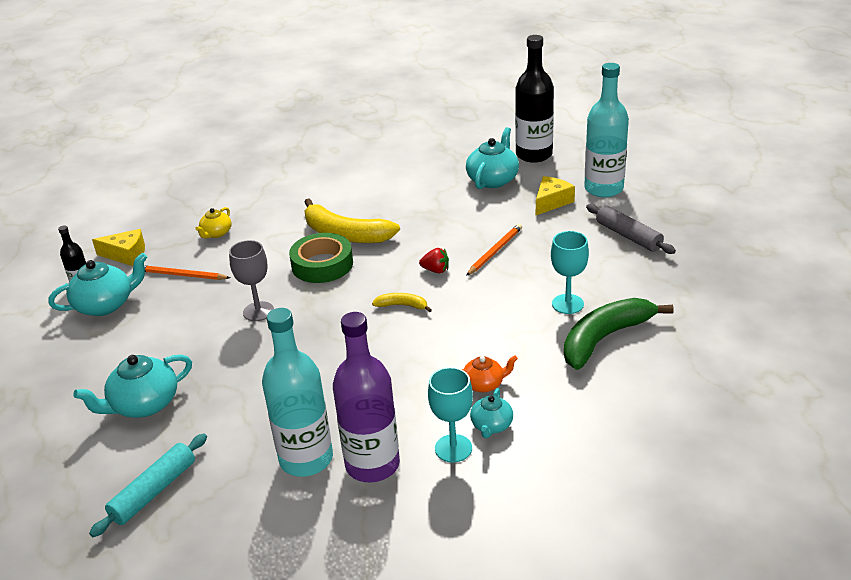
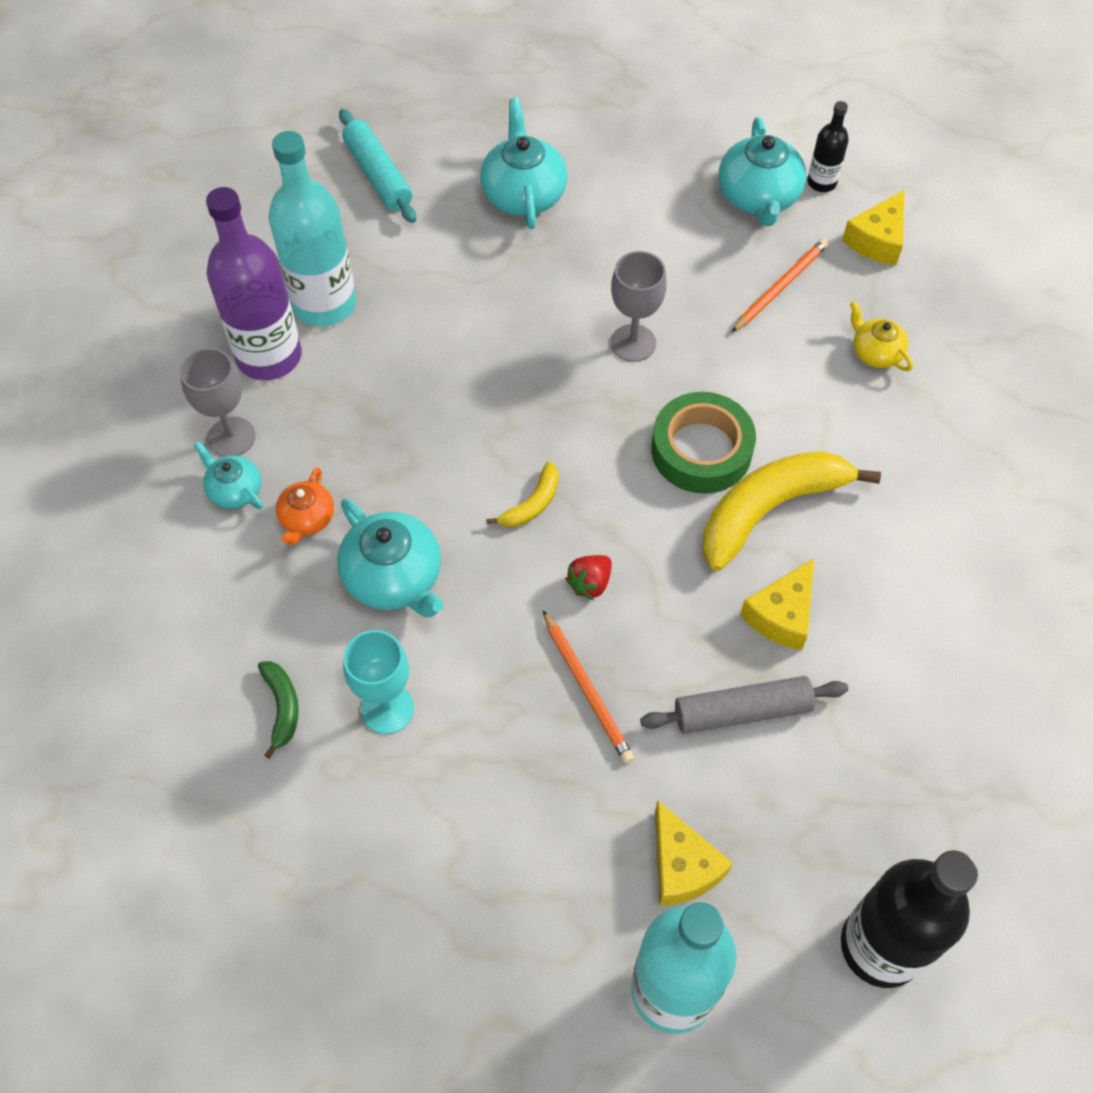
camera: 115 degrees right, 25 degrees up
(404, 214) = (782, 615): none -> yellow cheese
(453, 448) = (231, 437): turquoise goblet -> grey goblet
(493, 180) = (821, 813): turquoise teapot -> turquoise teapot (394, 578)
(604, 338) = (282, 707): green banana -> green banana, size x0.47
(628, 236) = (494, 919): grey rolling pin -> grey rolling pin (742, 711)

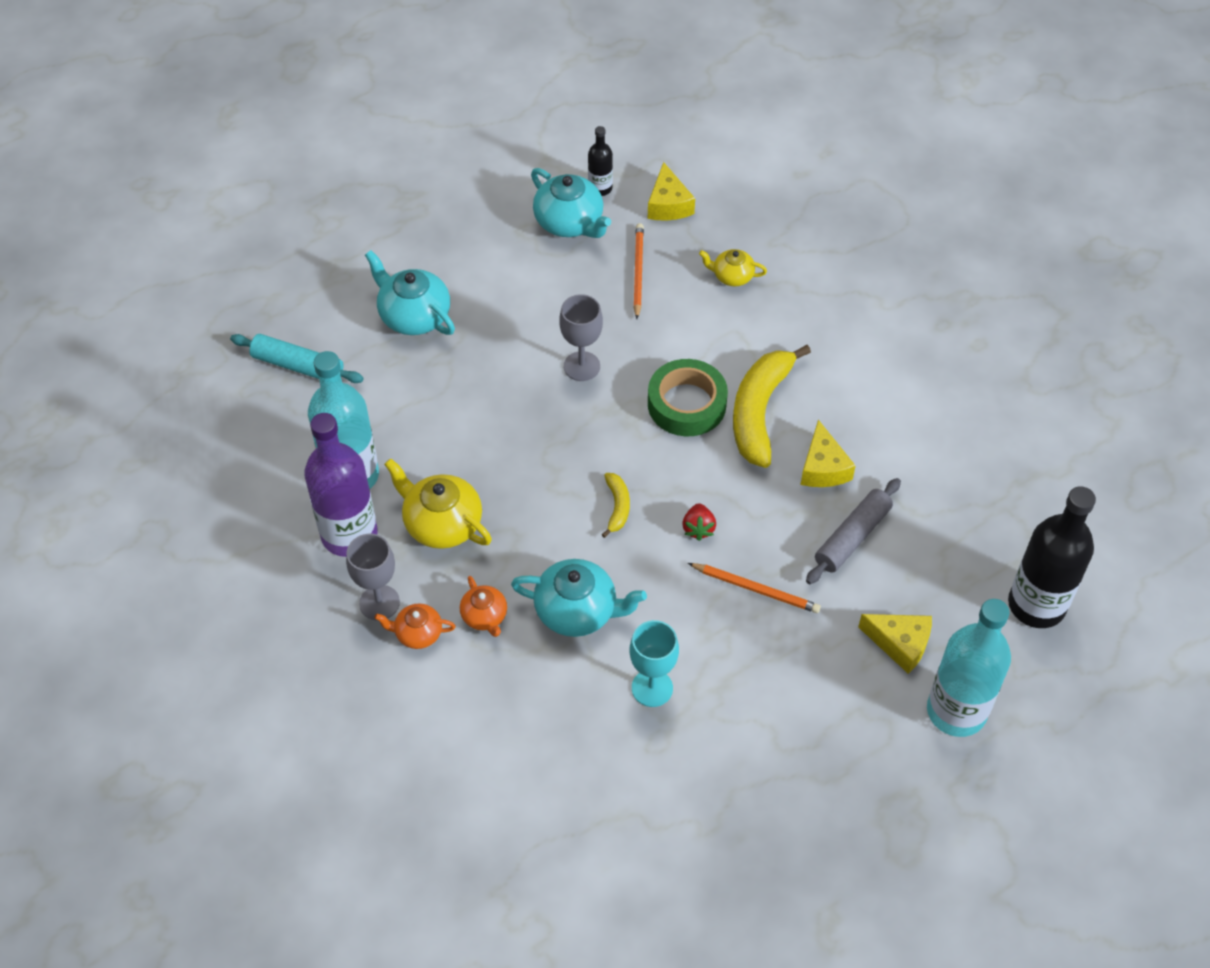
camera: 40 degrees left, 5 degrees down
(234, 490) = (417, 633): turquoise teapot -> orange teapot
(282, 707) = (587, 735): green banana -> none
(357, 403) = (442, 523): none -> yellow teapot

